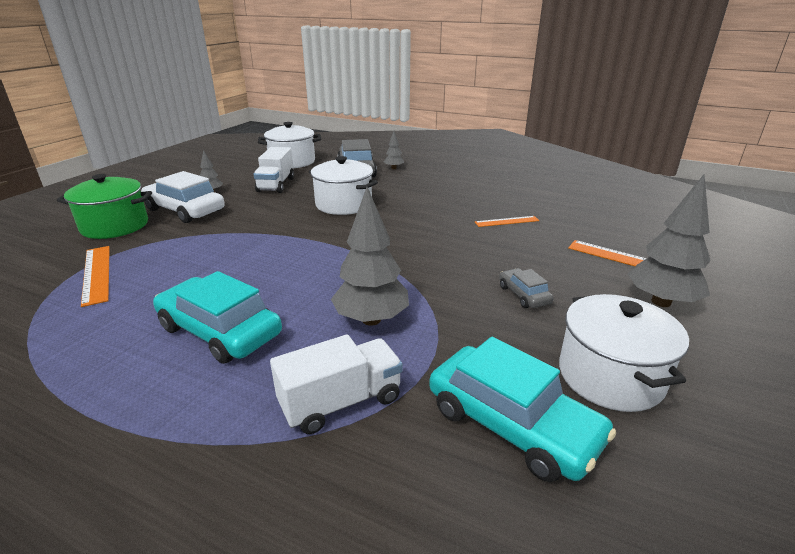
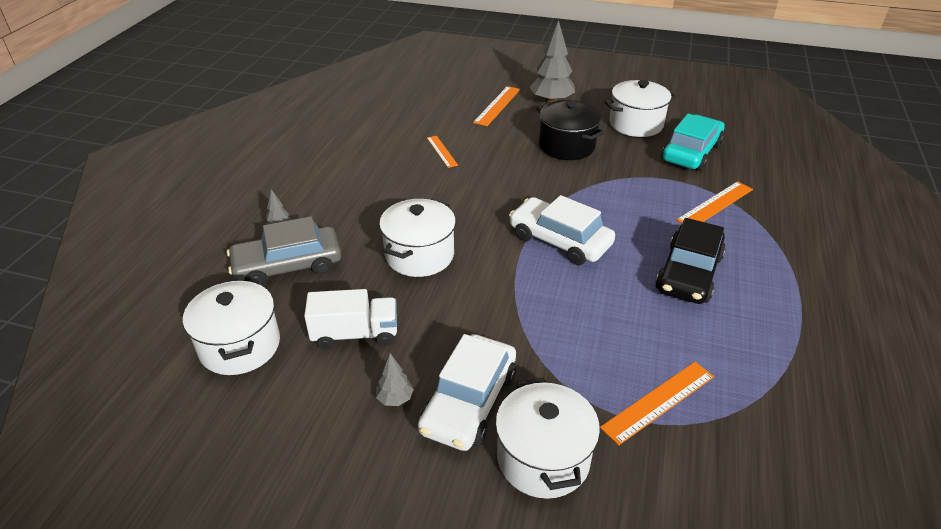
camera: 100 degrees left, 10 degrees up
(115, 226) = (543, 458): green pot -> white pot
(220, 331) = (688, 273): turquoise car -> black car
(328, 262) = (560, 240): none -> white car
(341, 402) = (715, 204): white truck -> orange ruler
(371, 319) = (632, 205): grey tree -> none
(524, 295) = (567, 146): grey car -> black pot

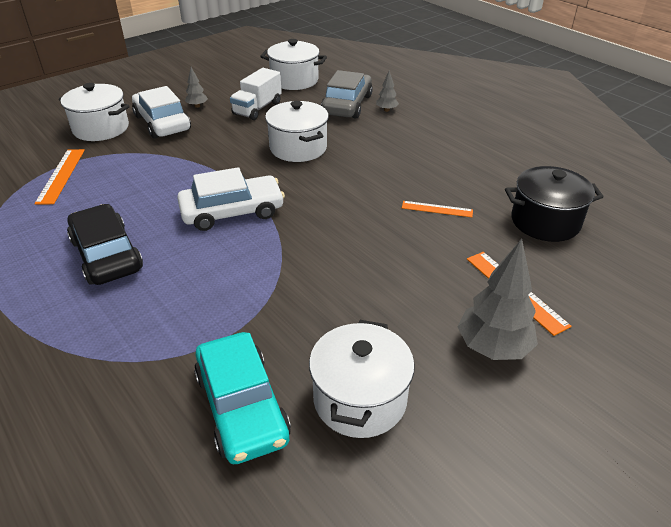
camera: 125 degrees right, 0 degrees up
(567, 146) = (367, 297): black pot -> black pot (545, 222)
(715, 204) = (141, 343): orange ruler -> none

